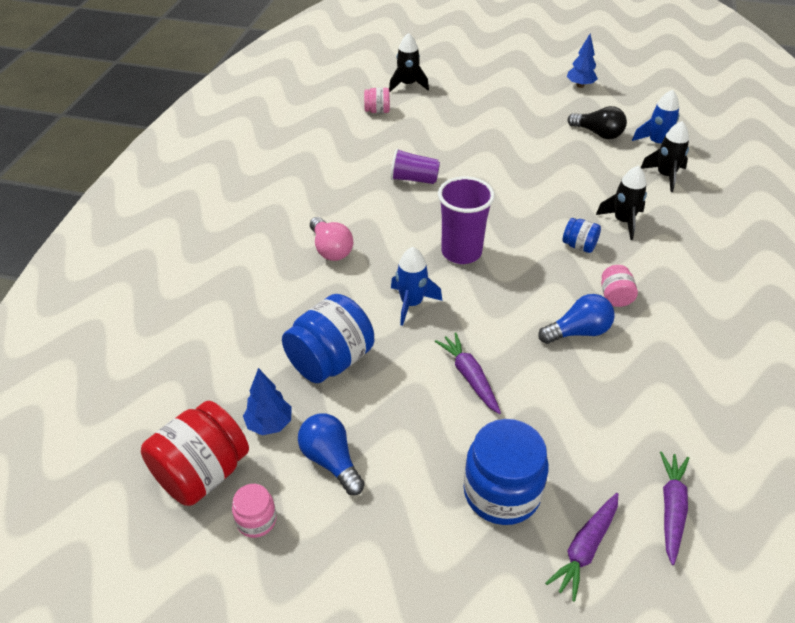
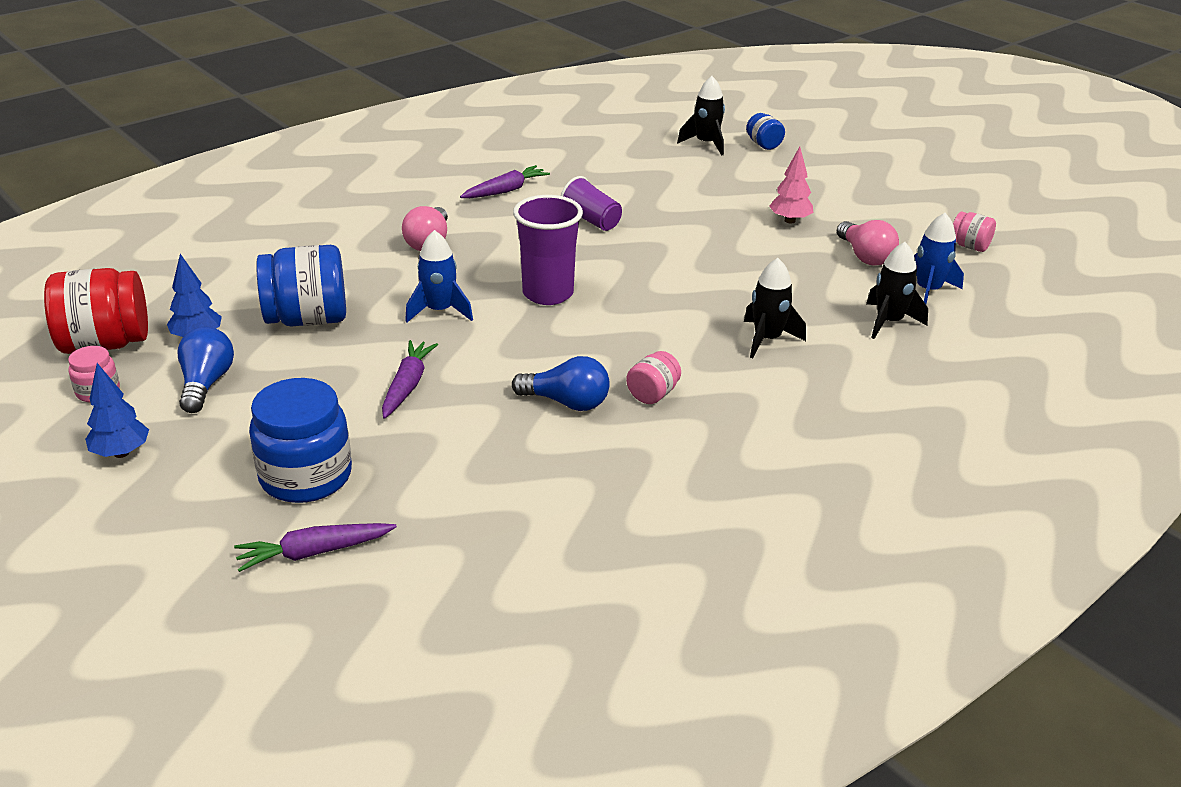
camera: 35 degrees right, 10 degrees down
(377, 111) = (639, 154): pink jar -> pink jar (969, 246)
(528, 125) = (789, 221): none -> pink tree
(579, 246) = (681, 338): blue jar -> blue jar (763, 144)
(580, 85) = (914, 208): blue tree -> blue tree (121, 453)
(598, 134) = (865, 256): black light bulb -> pink light bulb
(671, 509) = (438, 572): purple carrot -> purple carrot (505, 191)

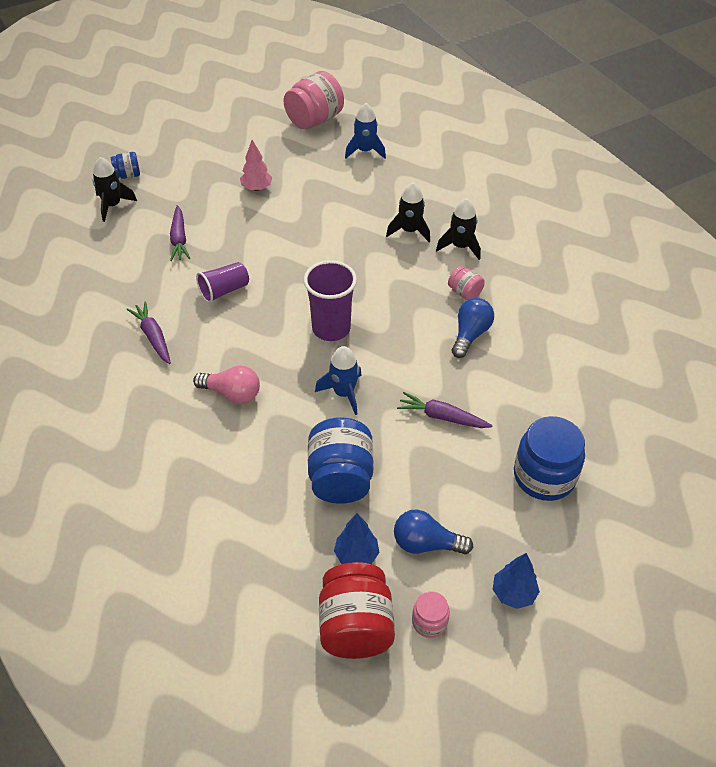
camera: 80 degrees left, 15 degrees up
(314, 552) = (619, 471): purple carrot -> purple carrot (179, 239)
(865, 256) = (316, 166): pink light bulb -> none
(889, 322) = (398, 176): black rocket -> black rocket (460, 246)
(969, 246) = (314, 120): pink jar -> pink jar, size x1.97

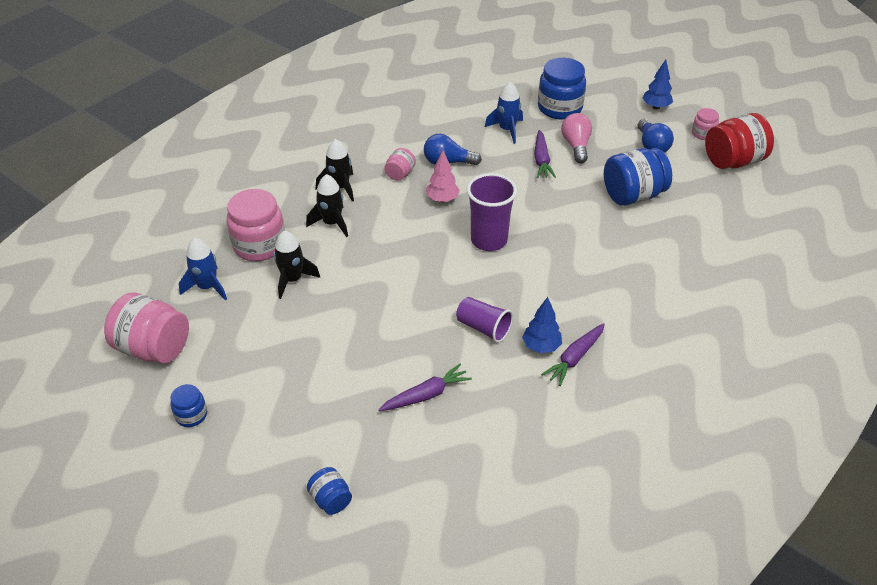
camera: 110 degrees left, 5 degrees down
(112, 205) = (397, 488): black rocket -> black rocket (292, 280)
(232, 394) = (601, 278): pink light bulb -> pink light bulb (576, 146)
(241, 129) = (191, 415): none -> blue jar
(257, 188) = (309, 358): pink tree -> pink tree (442, 199)
(343, 393) = (554, 214): blue rocket -> blue rocket (507, 130)
(356, 555) = (686, 173): blue tree -> blue tree (541, 346)
(401, 184) = (259, 245): none -> pink jar

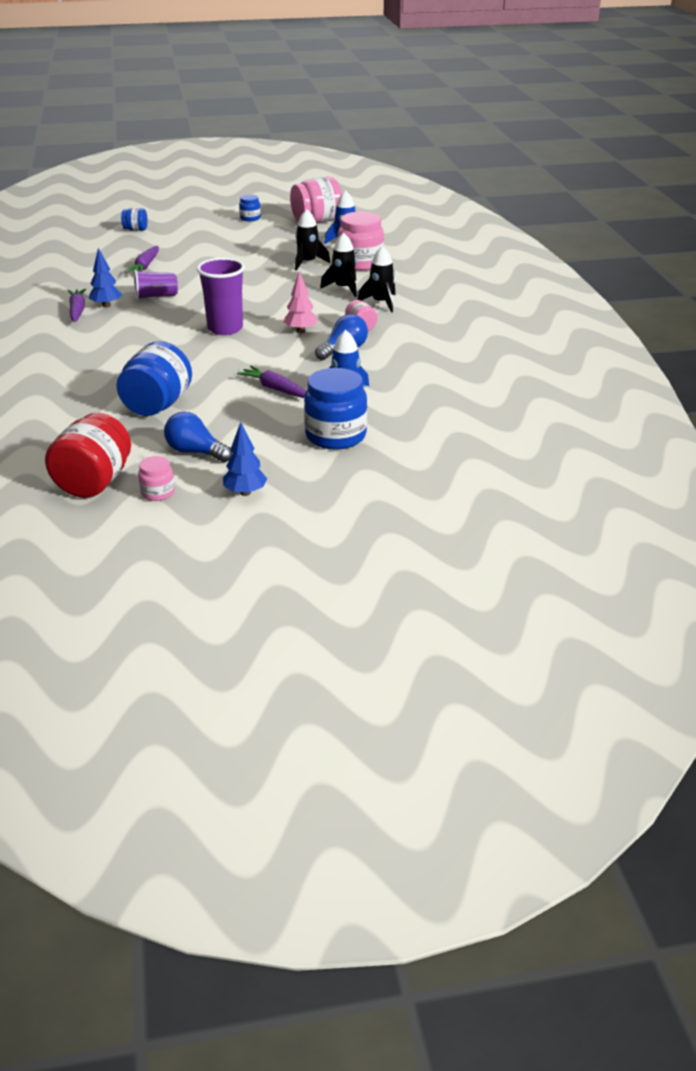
camera: 130 degrees right, 10 degrees down
(576, 146) = (265, 414): pink light bulb -> none

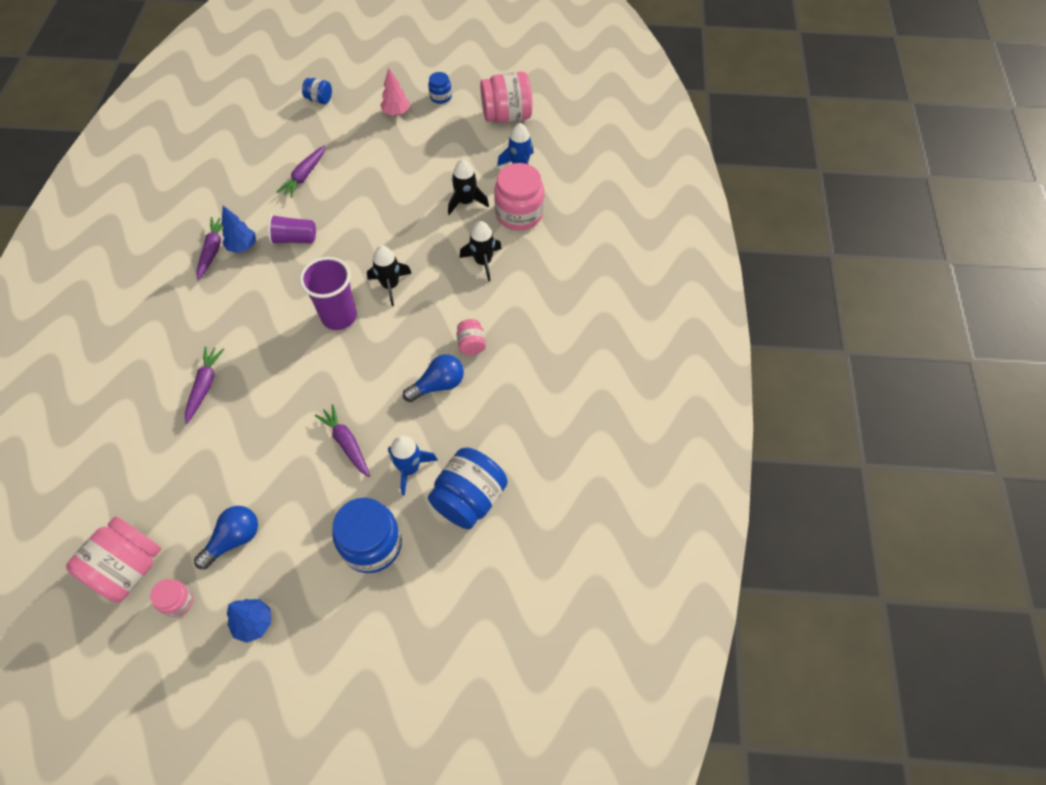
camera: 15 degrees right, 25 degrees up
(94, 482) = (129, 568): red jar -> pink jar
(113, 378) = (205, 386): none -> purple carrot
(157, 405) = (228, 446): blue jar -> blue jar (469, 499)
(195, 452) = (234, 539): blue light bulb -> blue light bulb turned 90 degrees clockwise
(301, 331) = (410, 337): pink tree -> pink tree (396, 112)
(381, 303) = (510, 299): black rocket -> black rocket (390, 285)

